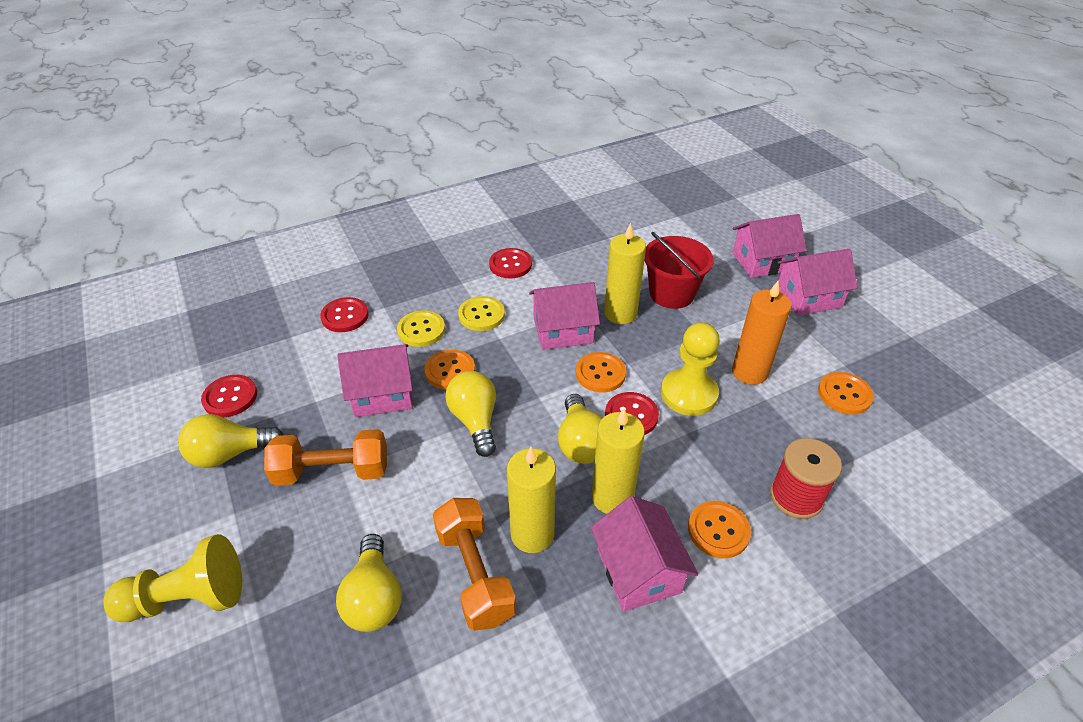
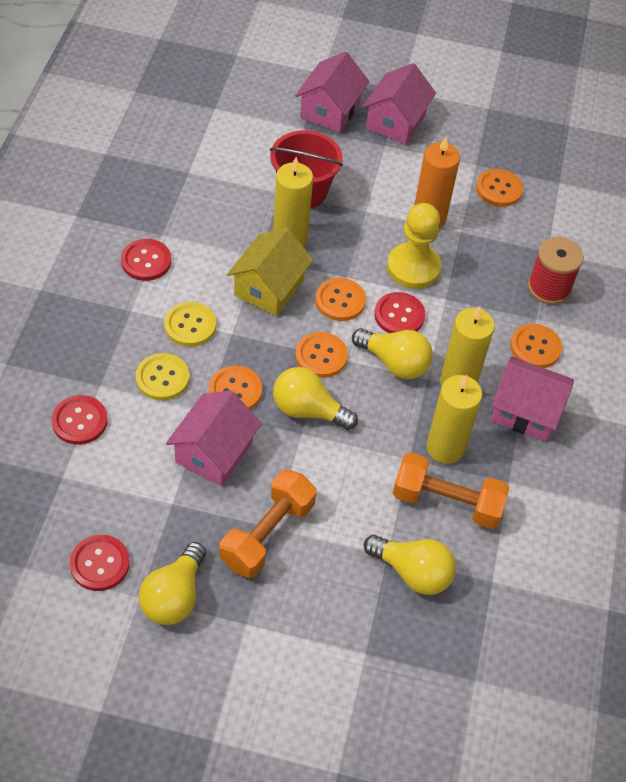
camera: 55 degrees left, 10 degrees up
(188, 598) = (305, 692): yellow pawn -> none
(535, 396) = (321, 356): none -> orange button
(563, 330) = (269, 288): pink house -> yellow house

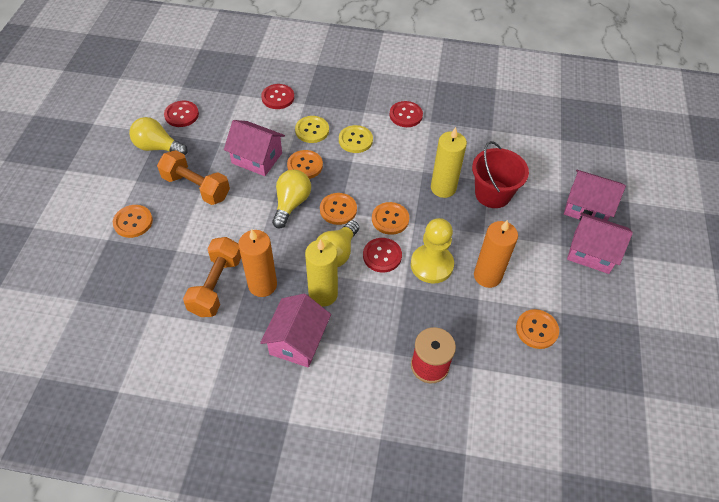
camera: 90 degrees right, 0 degrees up
(269, 288) = (395, 178): yellow house -> none
(412, 572) = (162, 264): yellow light bulb -> none
(445, 448) = (262, 285): yellow candle -> orange candle
(535, 347) = (363, 351): orange button -> orange button (133, 222)

